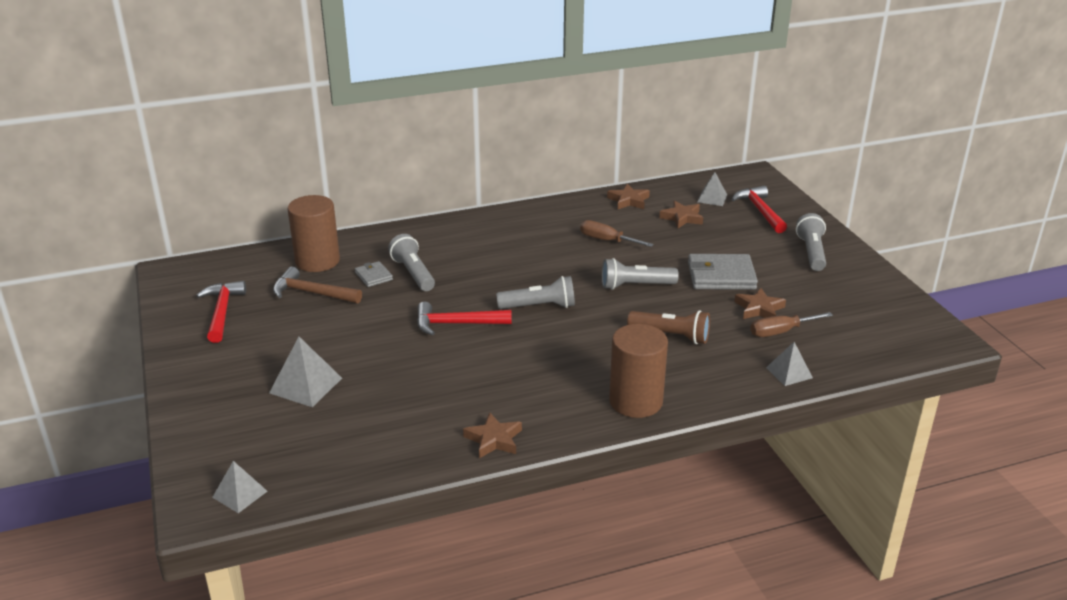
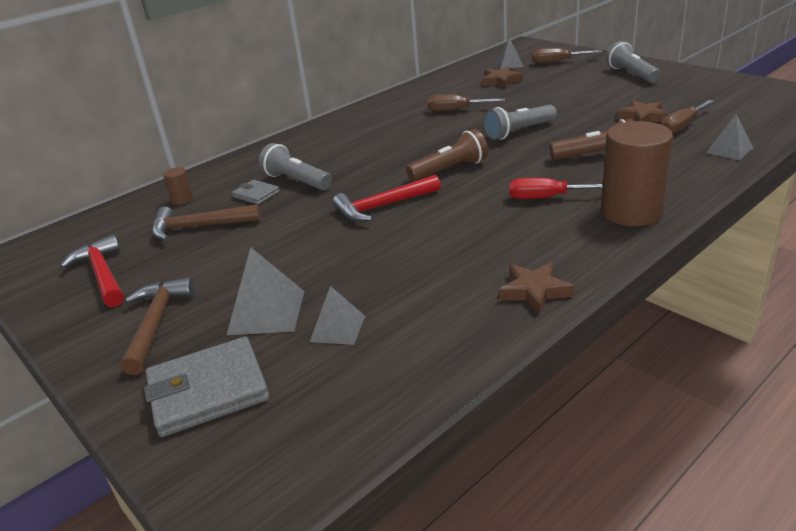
camera: 20 degrees left, 0 degrees up
(232, 367) = (156, 323): none -> brown hammer
(240, 494) = (283, 466): grey pyramid -> grey pyramid (338, 328)
(317, 261) = (182, 200): brown cylinder -> brown cylinder, size x0.43
(539, 306) = (450, 170): grey flashlight -> brown flashlight
(586, 363) = (546, 198): none -> red screwdriver
(628, 200) = (442, 82): brown star -> none
(721, 276) = (582, 106): grey wallet -> grey wallet (208, 390)
(760, 211) = (557, 62): red hammer -> brown screwdriver

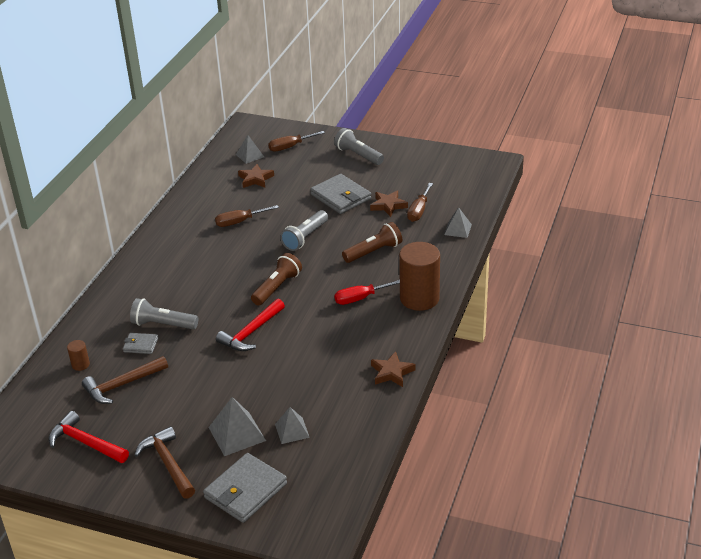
camera: 30 degrees left, 5 degrees up
(587, 104) = (340, 197): none -> grey wallet

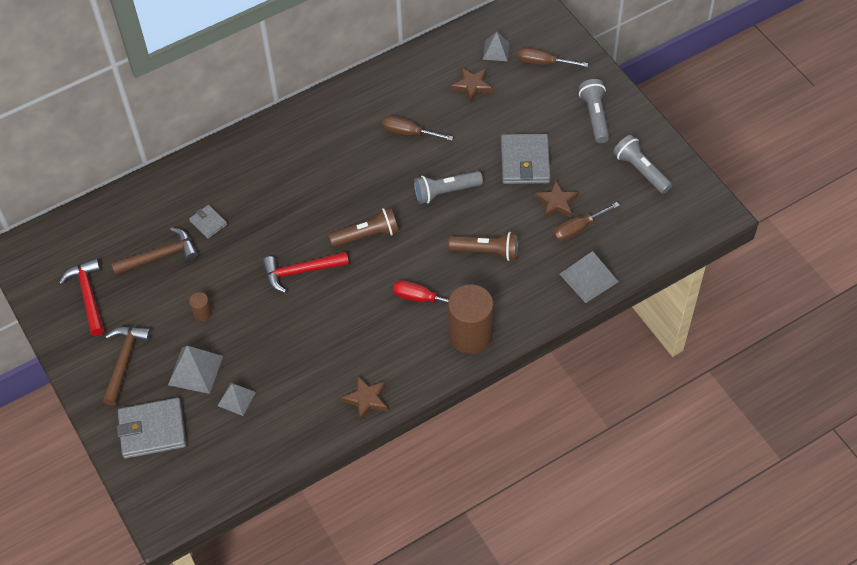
camera: 40 degrees right, 20 degrees up
(80, 364) = (149, 211): brown cylinder -> brown cylinder (202, 313)
(122, 385) = (160, 256): brown hammer -> brown hammer turned 150 degrees clockwise
(163, 324) = (243, 212): grey flashlight -> grey flashlight (641, 170)
(458, 229) = (588, 277): grey pyramid -> grey pyramid, size x1.54

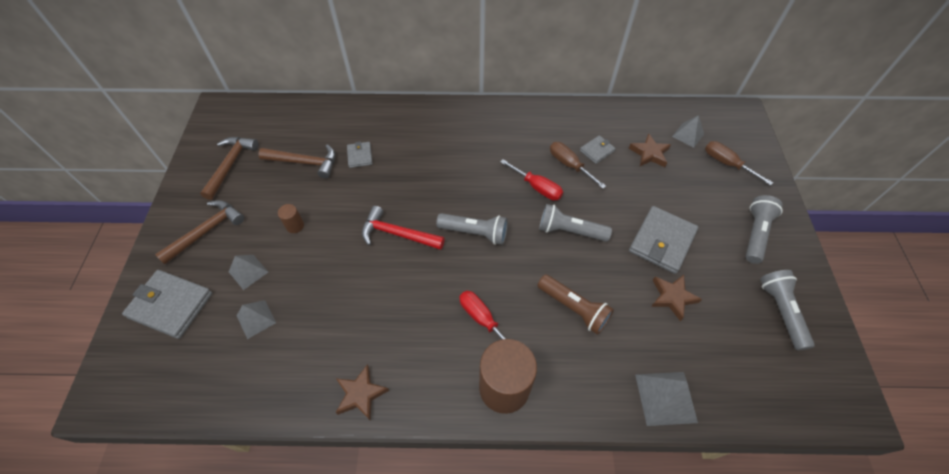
camera: 30 degrees right, 0 degrees up
(88, 296) = (230, 165): red hammer -> brown hammer
(195, 370) = (248, 272): grey pyramid -> grey pyramid, size x0.65
(367, 235) = (475, 233): brown flashlight -> grey flashlight
(393, 168) = (537, 187): none -> red screwdriver
(424, 107) = (597, 151): none -> grey wallet
(577, 229) = (680, 336): brown screwdriver -> none

